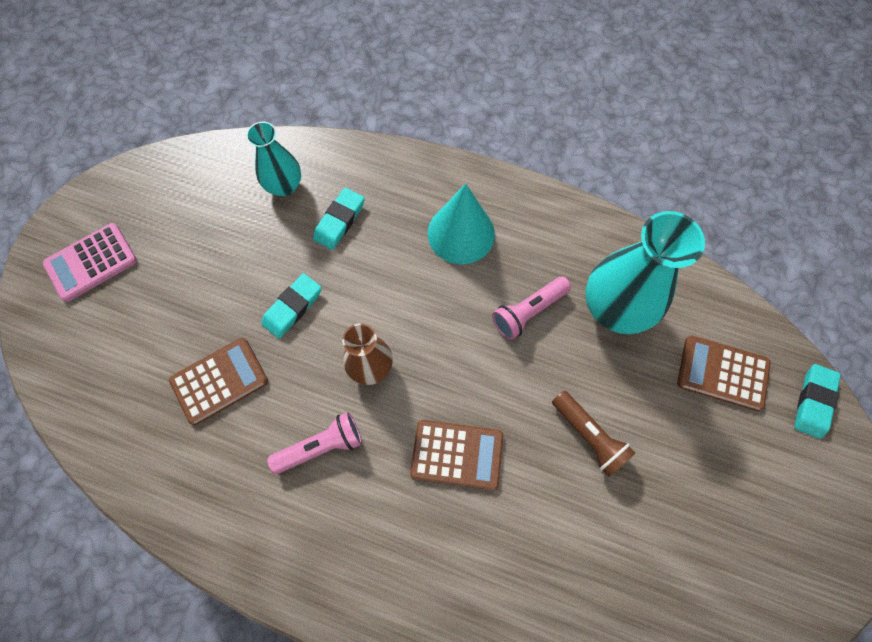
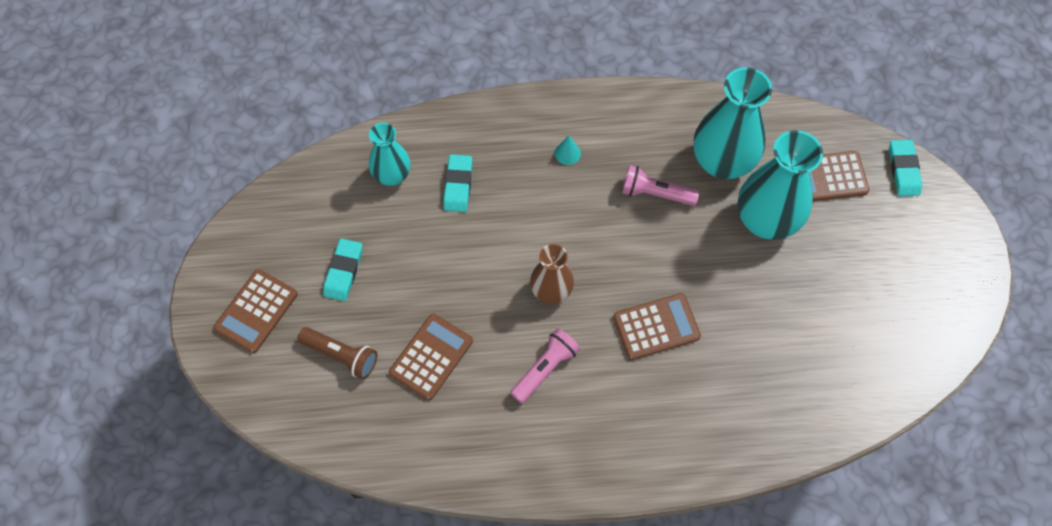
camera: 25 degrees left, 5 degrees down
(91, 262) = (256, 311): pink calculator -> brown calculator
(292, 307) = (458, 272): turquoise eraser -> turquoise eraser (343, 271)
(461, 233) = (567, 153): turquoise cone -> turquoise cone, size x0.42
(528, 311) = (655, 193): pink flashlight -> pink flashlight turned 75 degrees clockwise
(589, 436) = (750, 268): brown flashlight -> brown flashlight (341, 356)
(631, 391) = (766, 220): none -> turquoise vase

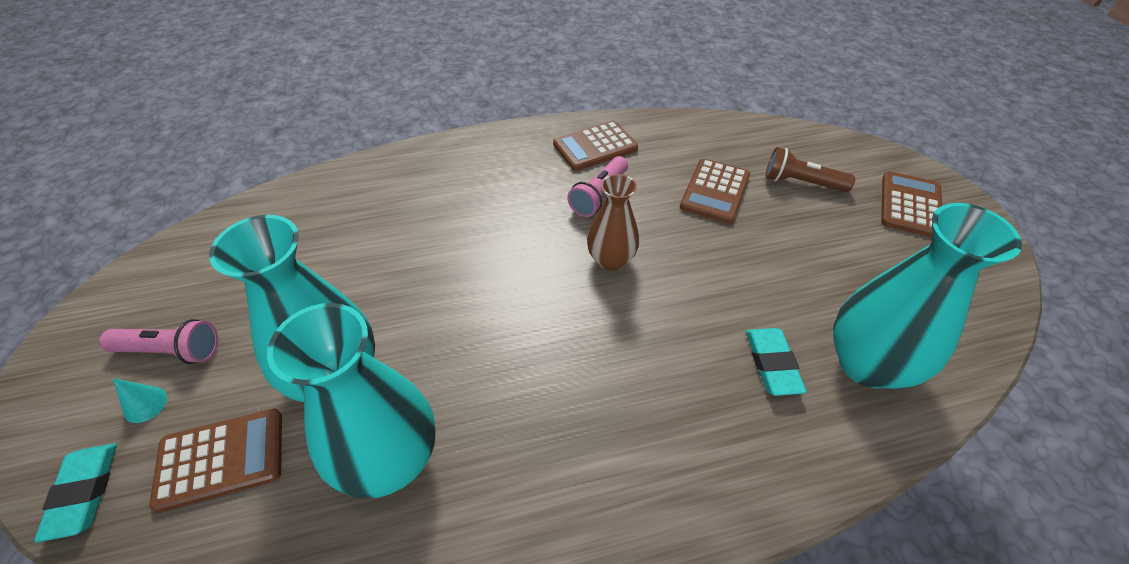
camera: 170 degrees right, 15 degrees down
(343, 271) = (849, 249): turquoise eraser -> none
(392, 175) = (867, 364): turquoise vase -> turquoise vase, size x1.69
(567, 153) = (634, 436): turquoise cone -> turquoise cone (145, 404)
(655, 193) = (494, 393): pink flashlight -> pink flashlight (171, 351)
(656, 327) = (487, 242): brown calculator -> brown calculator (595, 147)

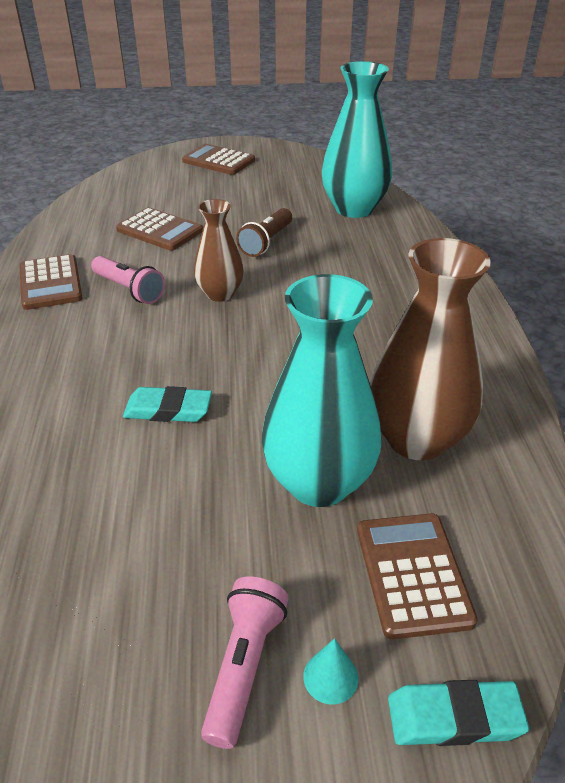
camera: 80 degrees left, 10 degrees down
(389, 459) = (417, 439): turquoise vase -> brown vase
(772, 364) = (347, 241): turquoise eraser -> turquoise eraser (168, 409)
(801, 182) = (171, 193): brown flashlight -> brown flashlight (266, 242)

